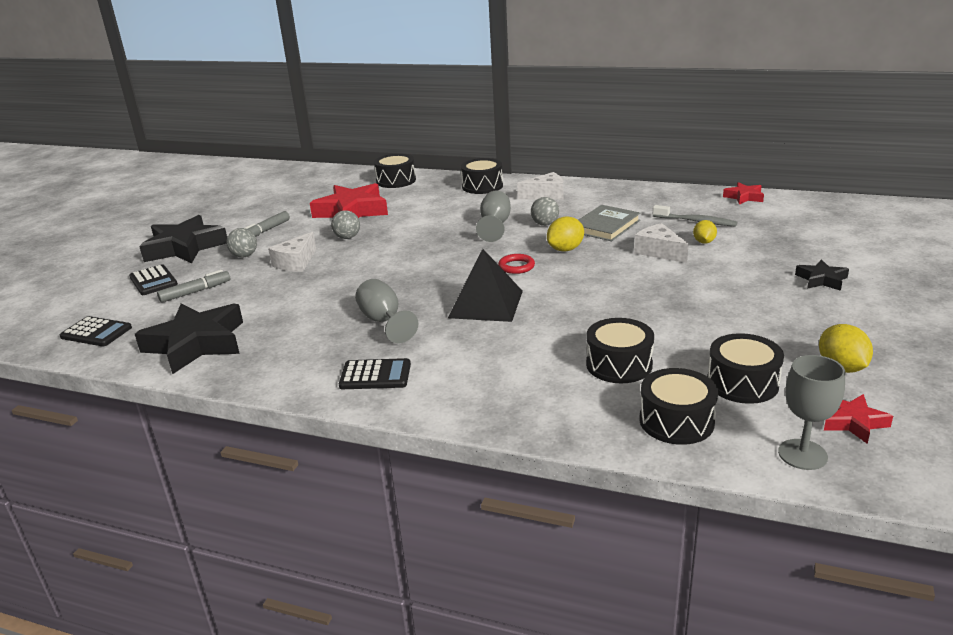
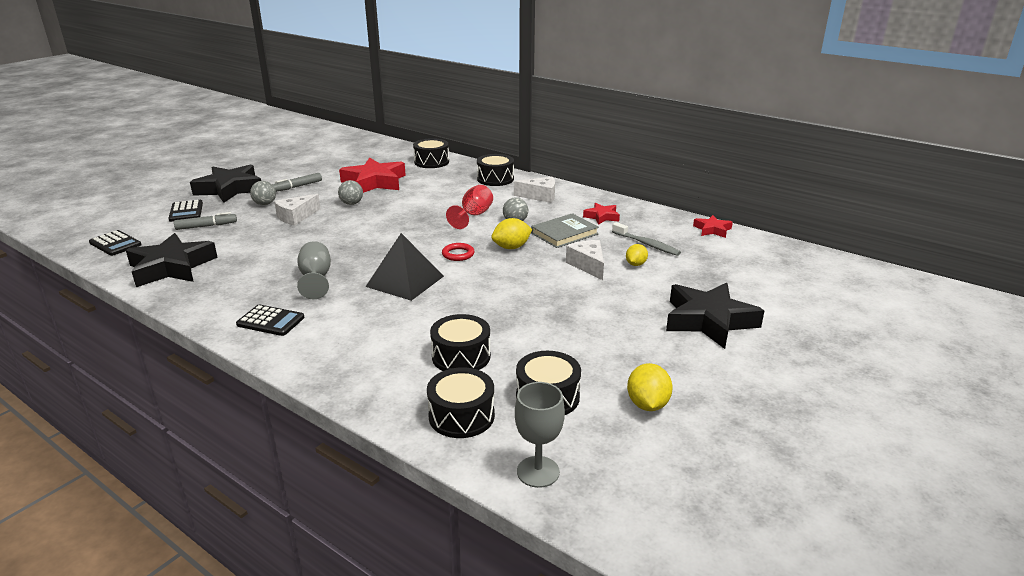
camera: 15 degrees right, 0 degrees up
(495, 226) = (473, 215): grey goblet -> red goblet
(821, 280) = (708, 321): black star -> black star, size x2.00
(852, 422) = (609, 455): red star -> red star (602, 217)

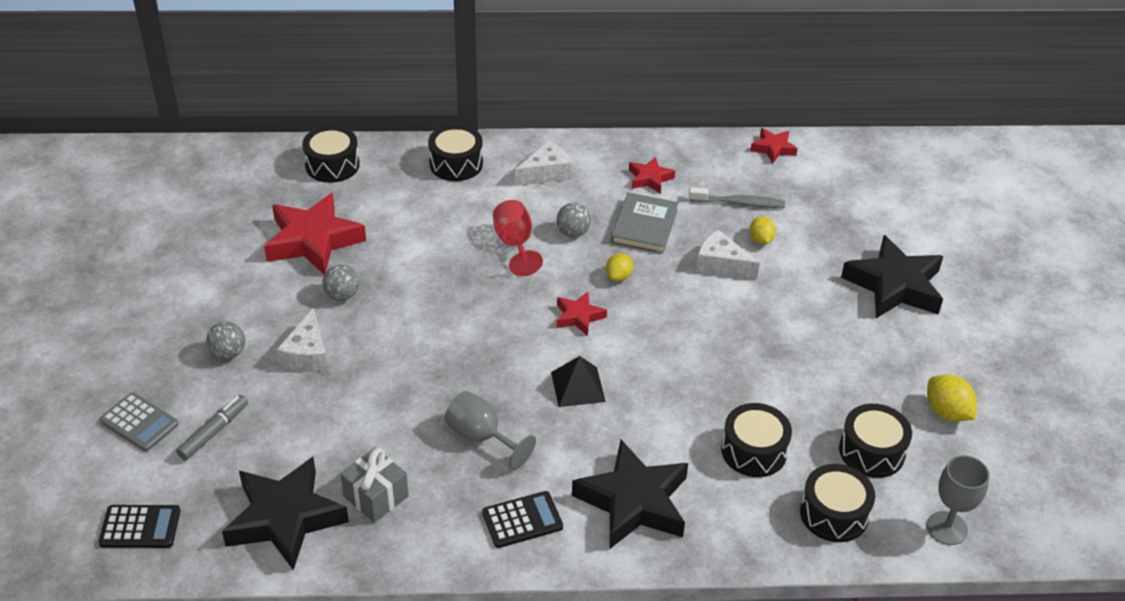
camera: 40 degrees left, 15 degrees up
(186, 211) = (139, 422): black calculator -> grey calculator
(223, 278) = (376, 496): none -> grey gift
(230, 189) = (130, 351): black star -> black star (633, 502)
(297, 186) = (221, 299): grey marker -> none
(405, 281) = (578, 387): black pyramid -> black pyramid, size x0.66
(458, 254) = (579, 317): red ring -> red star
(511, 247) = (618, 276): yellow lemon -> yellow lemon, size x0.67

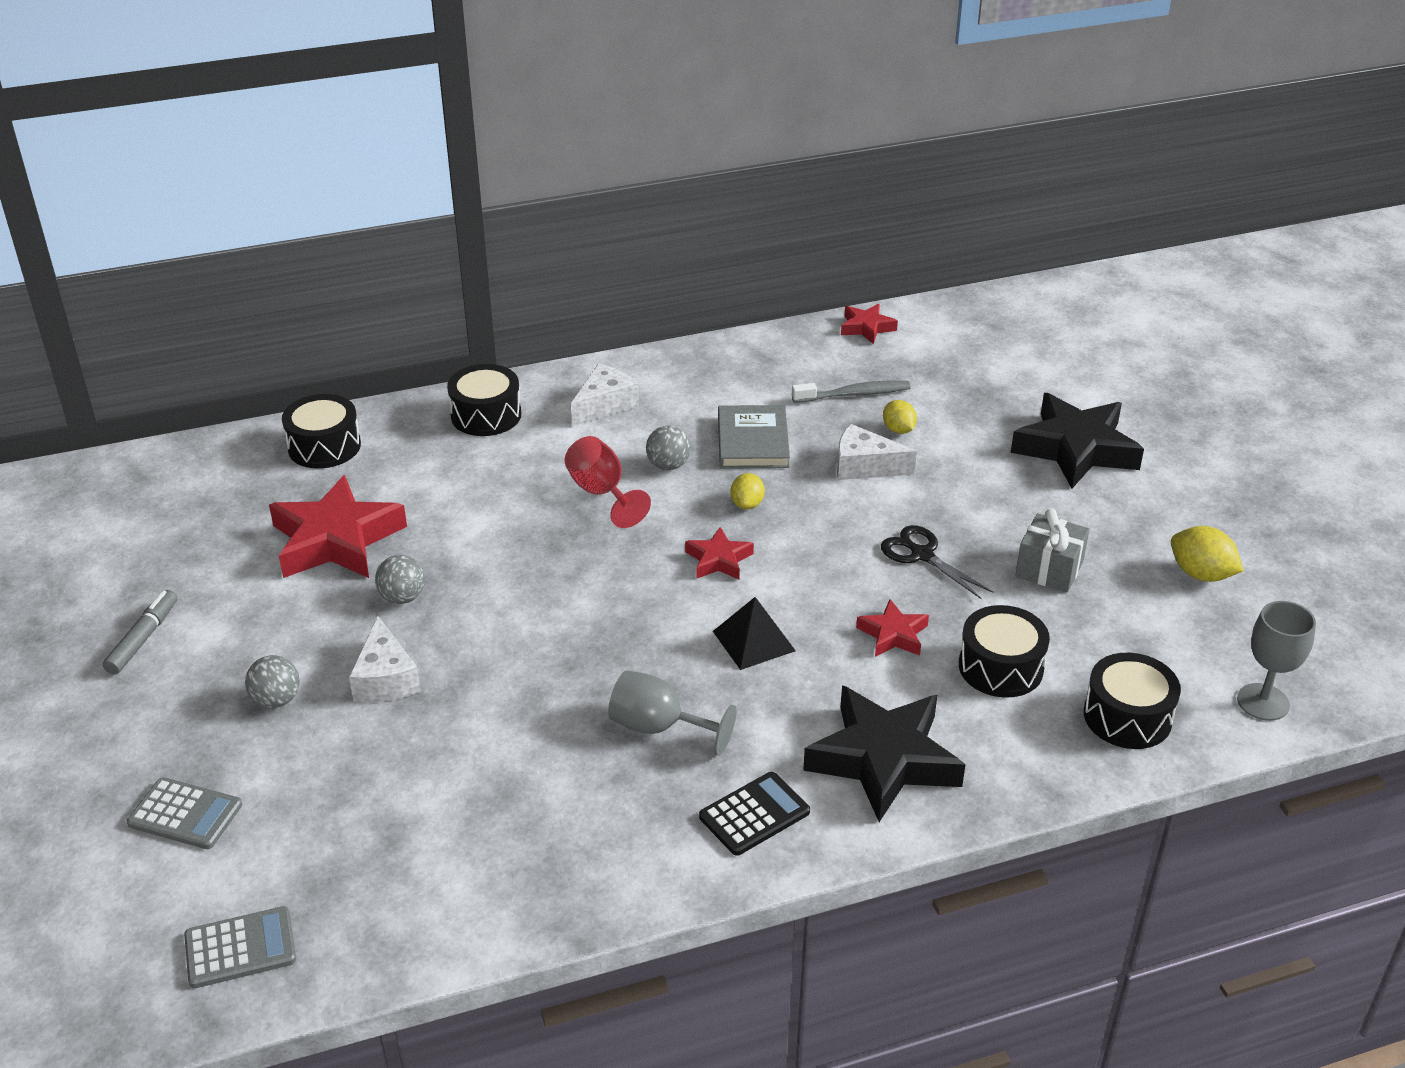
camera: 15 degrees left, 5 degrees down
(140, 527) = (240, 948): black calculator -> grey calculator
(214, 432) = (296, 802): grey marker -> grey marker (143, 638)
(285, 518) = (440, 888): black star -> none
(376, 496) = (551, 831): grey gift -> grey gift (1049, 569)
(650, 178) = (735, 387): red star -> red star (893, 634)
(733, 347) = (922, 555): none -> black scissors
(871, 451) = (1137, 636): black drum -> none

